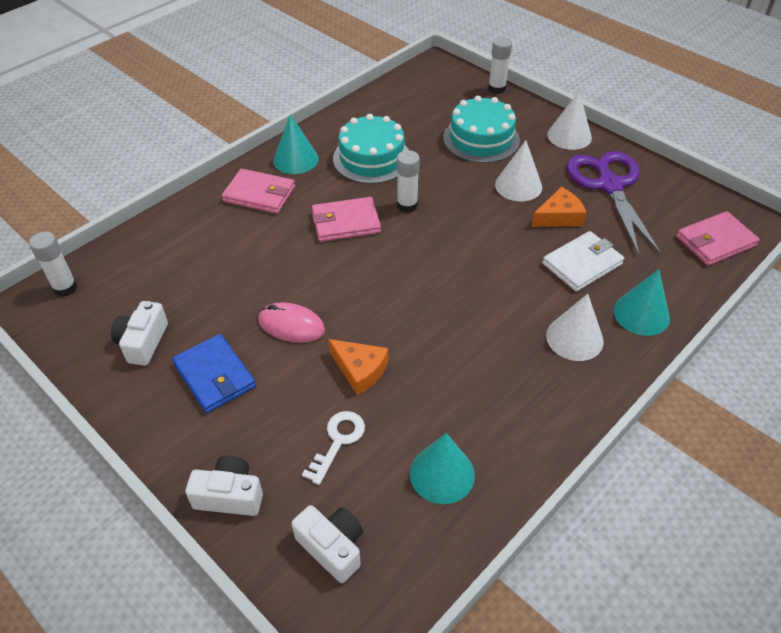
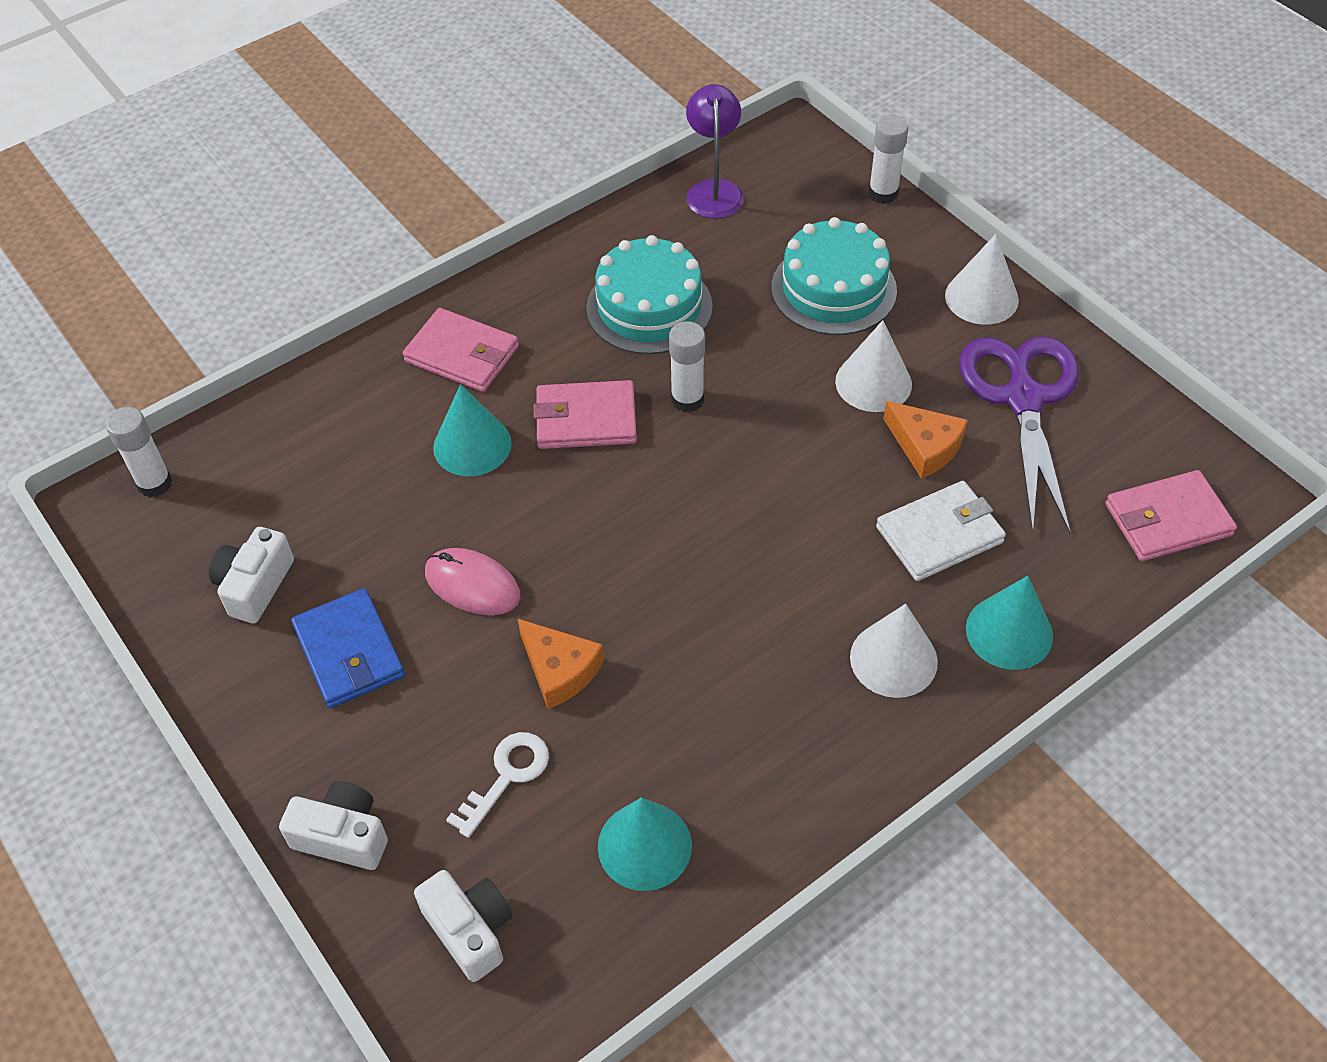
camera: 10 degrees right, 5 degrees up
(295, 159) = (528, 296): turquoise cone -> turquoise cone (472, 445)
(397, 95) = (714, 190): none -> purple lamp
(559, 216) = (925, 446): orange cheese -> orange cheese turned 60 degrees clockwise

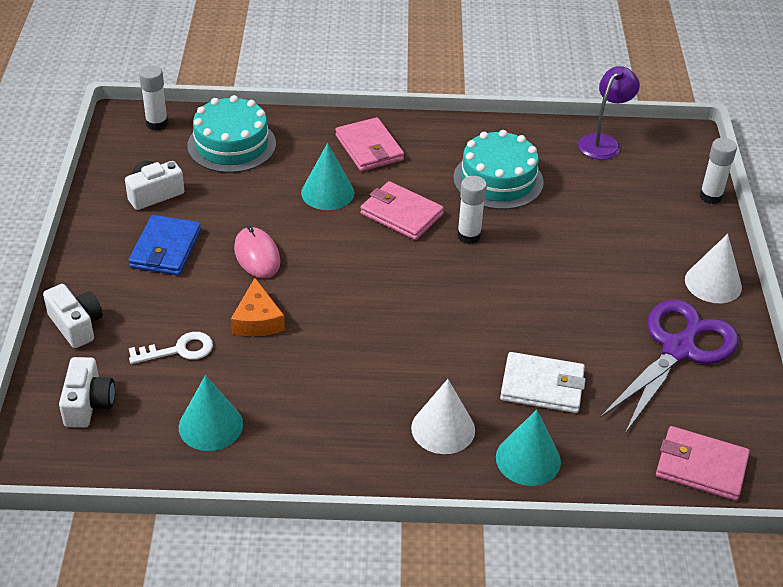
camera: 35 degrees right, 10 degrees down
(833, 289) = (621, 229): turquoise cake -> turquoise cake (231, 145)
(873, 382) = (590, 288): white cone -> none
(925, 446) = (585, 338): orange cheese -> none

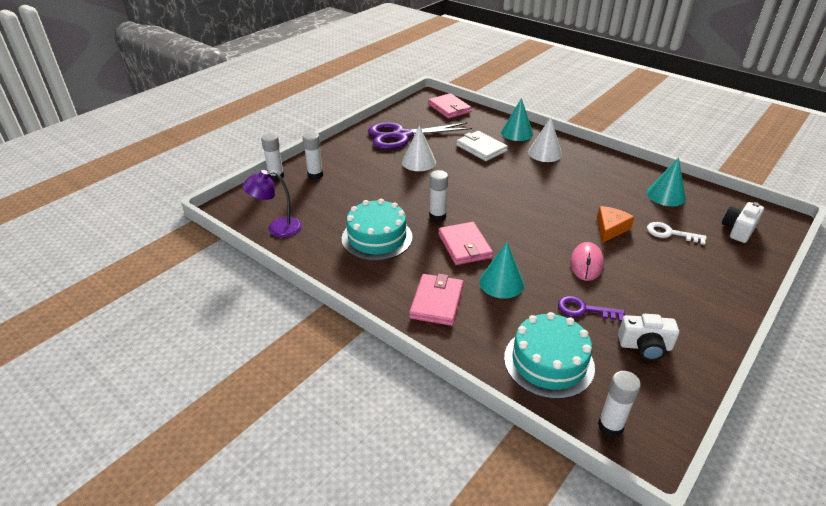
camera: 140 degrees left, 5 degrees down
(76, 325) = (739, 274): white camera -> none
(165, 249) = (653, 296): blue wallet -> none
(228, 202) = (584, 310): none -> purple key
(674, 221) = (315, 175): none -> white glue stick
(713, 283) = (345, 147): white cone -> white cone (419, 162)

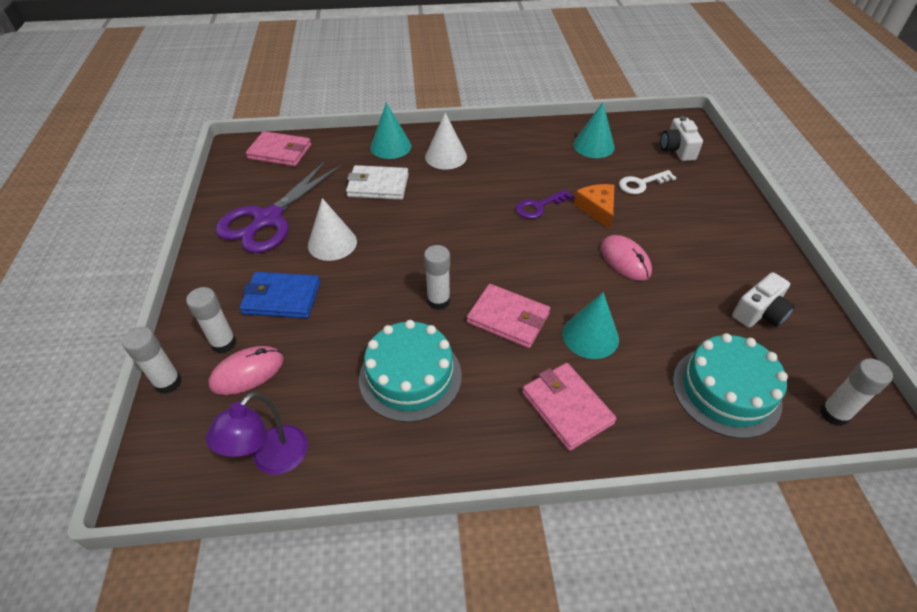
camera: 45 degrees left, 10 degrees up
(310, 191) = (247, 372): none -> pink mouse
(363, 172) = (281, 298): none -> blue wallet
(584, 310) = (682, 311): purple key -> purple key (539, 206)

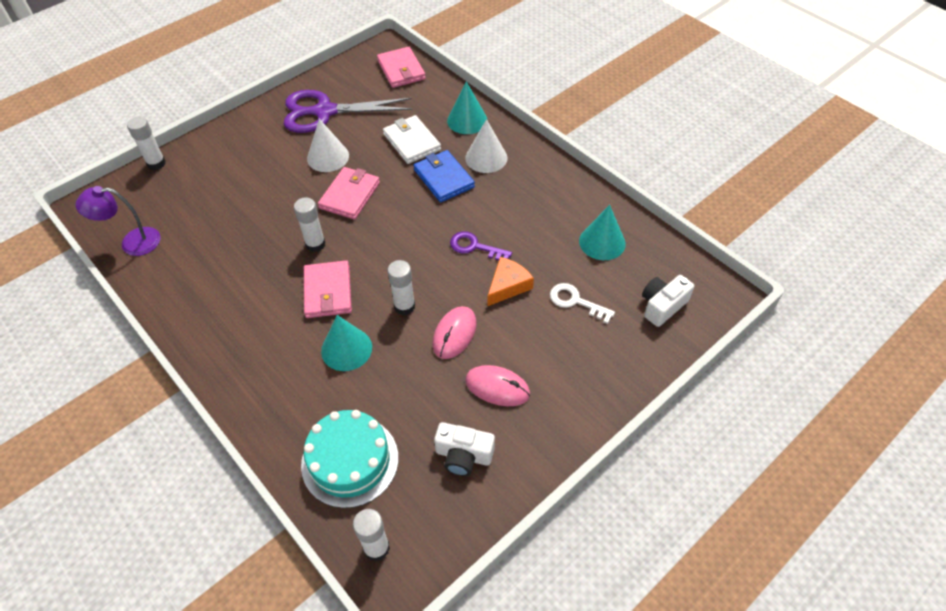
camera: 55 degrees right, 5 degrees up
(224, 343) = (201, 166): white glue stick -> white glue stick (404, 306)
(247, 372) = (186, 190): pink mouse -> pink mouse (497, 387)
(281, 298) = (257, 166): blue wallet -> blue wallet (443, 178)
(410, 376) = (235, 268): turquoise cake -> none
(566, 407) = (265, 366): pink wallet -> pink wallet (350, 195)

